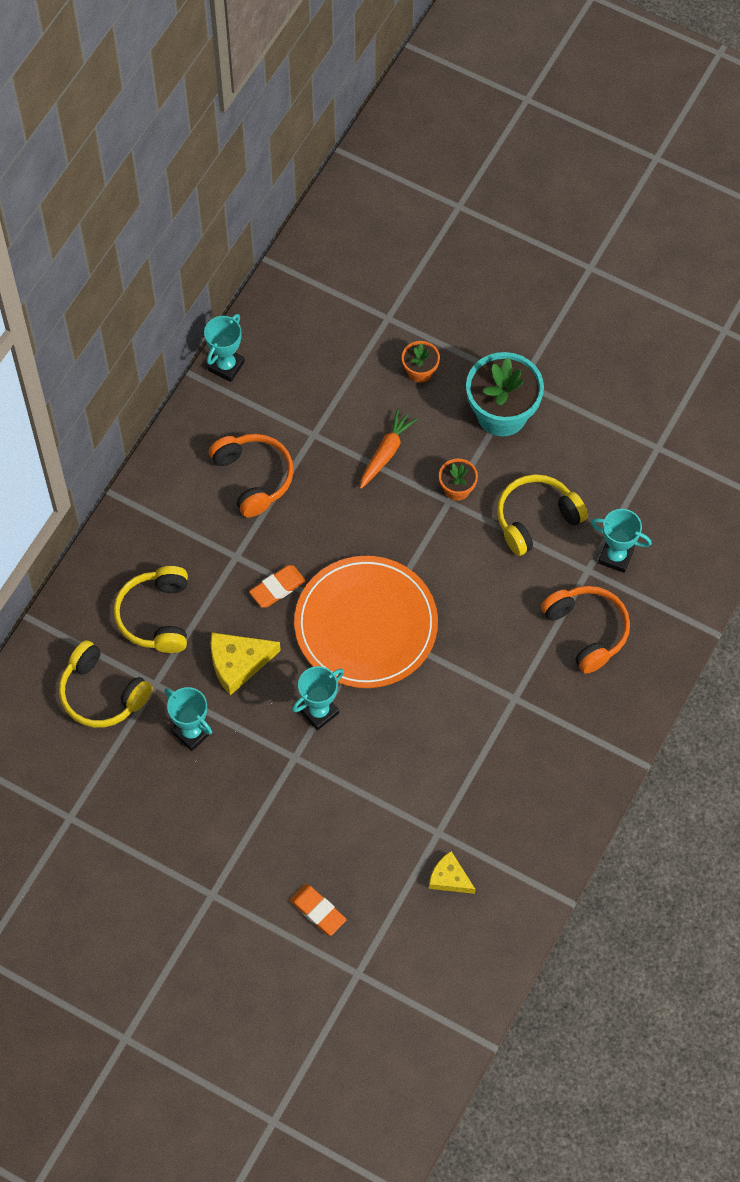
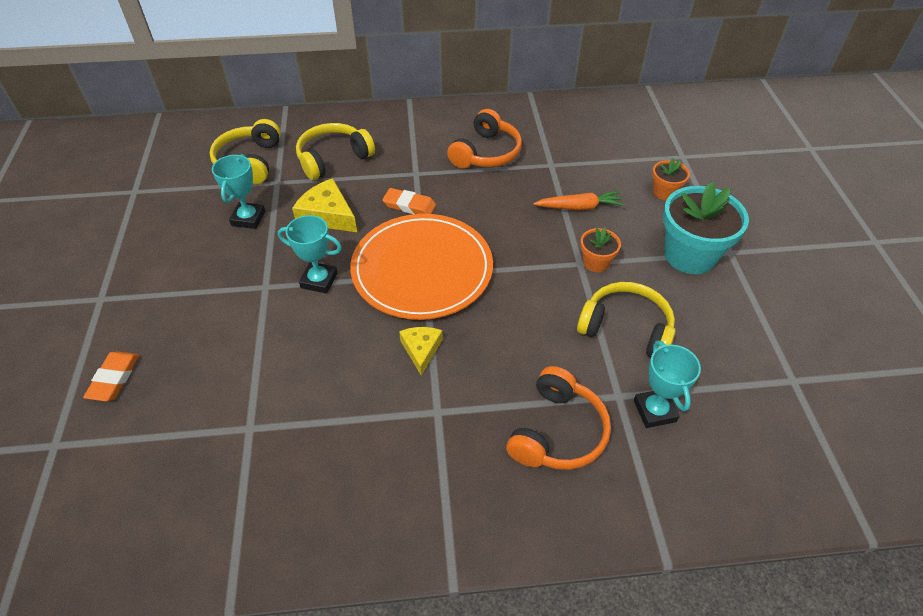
camera: 55 degrees right, 15 degrees down
(226, 366) = (553, 104): turquoise trophy -> none
(449, 878) = (201, 466): yellow cheese -> yellow cheese (421, 350)

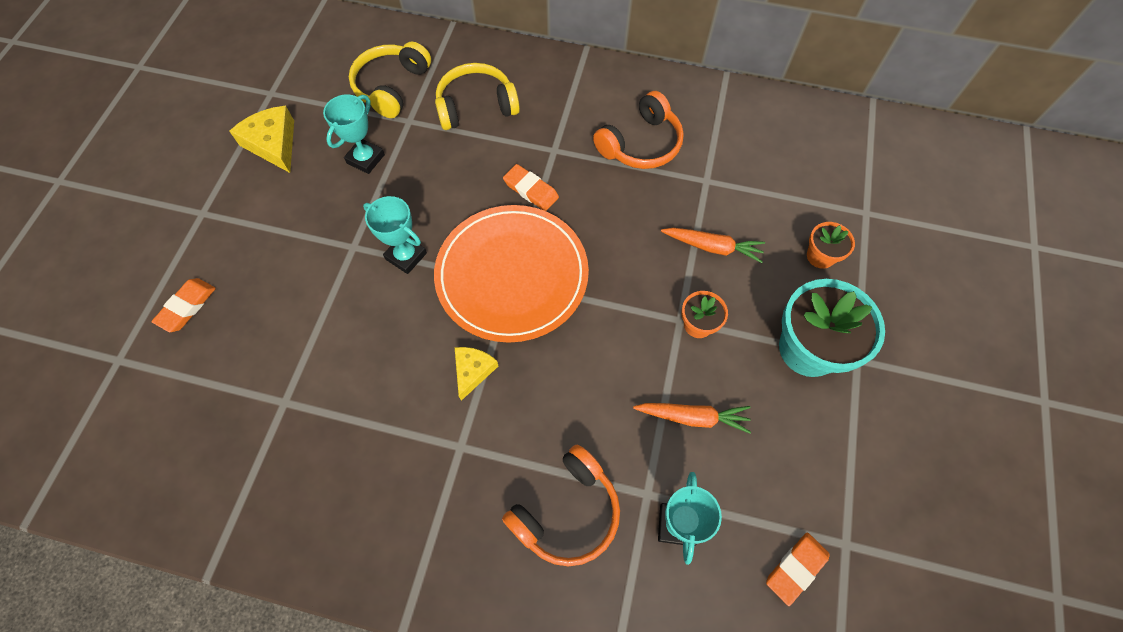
camera: 20 degrees right, 15 degrees up
(327, 215) = (443, 177): yellow cheese -> yellow cheese (273, 144)
(626, 328) = (693, 417): yellow headphones -> orange carrot
(765, 410) = (796, 568): none -> orange eraser

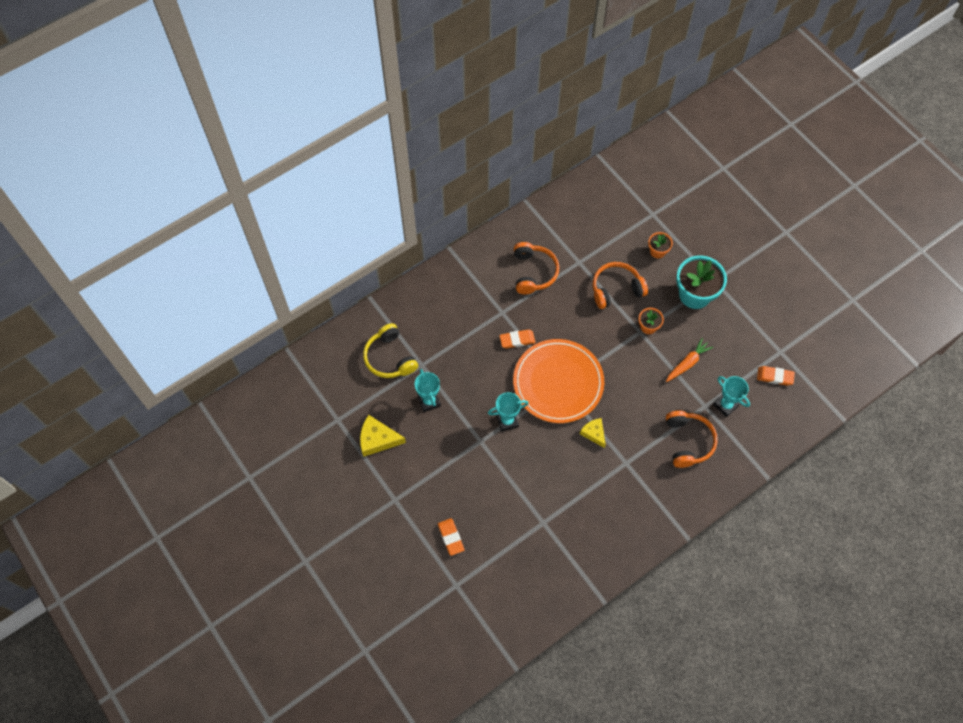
camera: 50 degrees left, 0 degrees up
(476, 106) = (441, 327): yellow headphones -> none
(712, 247) = (616, 289): orange carrot -> orange headphones
(796, 568) = (775, 377): orange eraser -> orange eraser turned 75 degrees counterclockwise

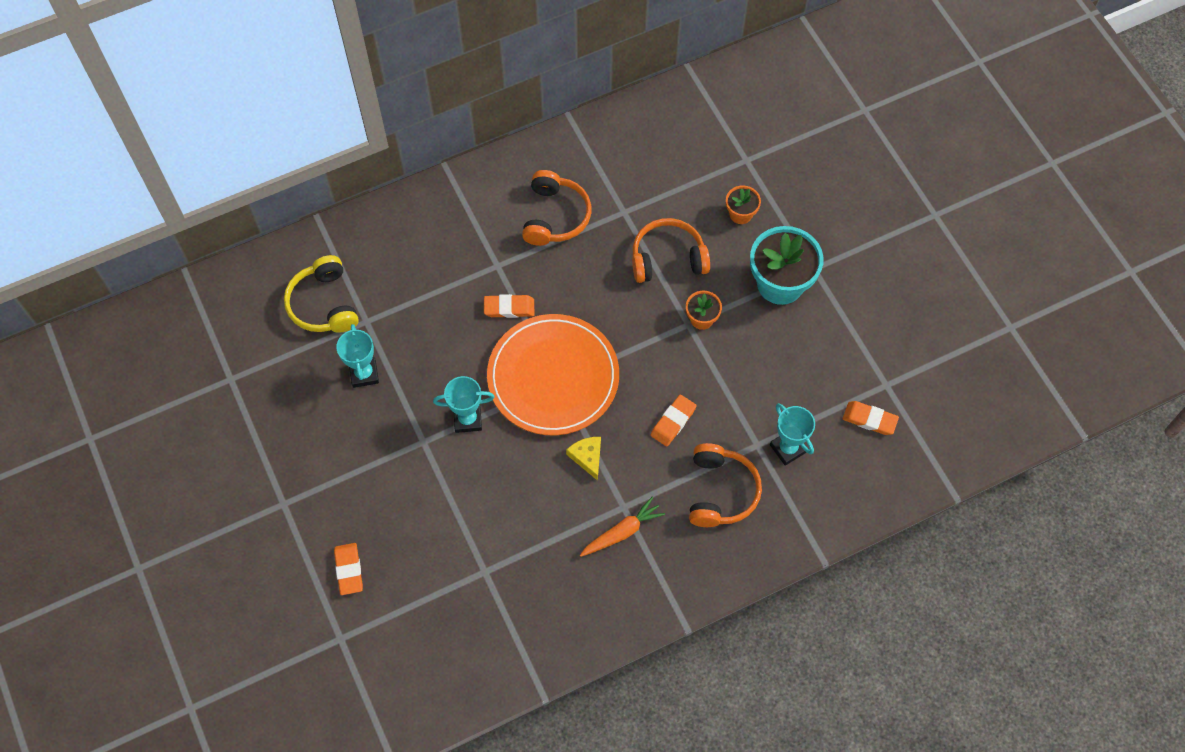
camera: 10 degrees right, 0 degrees up
(377, 439) = (279, 415): yellow cheese -> none
(645, 400) = (673, 422): none -> orange eraser
(687, 363) = (746, 379): orange carrot -> orange carrot (622, 532)

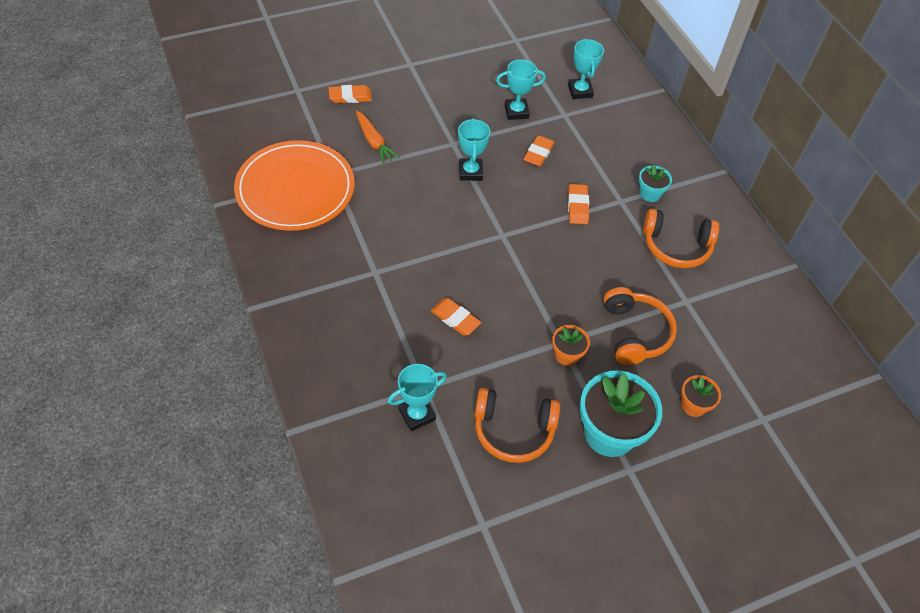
camera: 90 degrees right, 10 degrees down
(324, 304) = (580, 91): yellow headphones -> turquoise trophy
(484, 237) = (650, 194): none -> turquoise flower pot
(553, 377) = (507, 232): orange plate -> orange plate (295, 189)
(587, 457) = (426, 250): yellow cheese -> none
(622, 532) = (351, 269): orange carrot -> orange carrot (374, 142)
(720, 491) = (378, 350): orange headphones -> orange headphones (513, 430)
(869, 419) = (442, 500): orange eraser -> orange eraser (538, 153)

